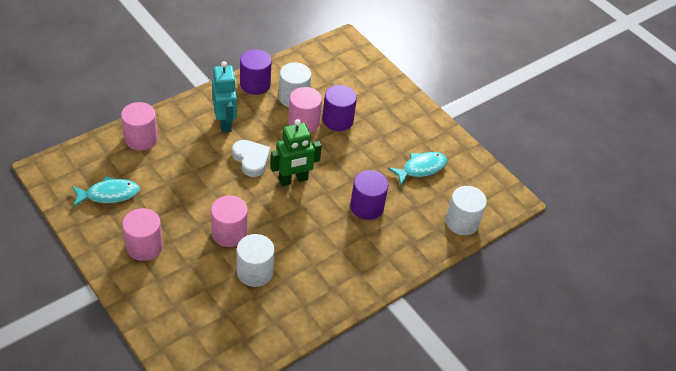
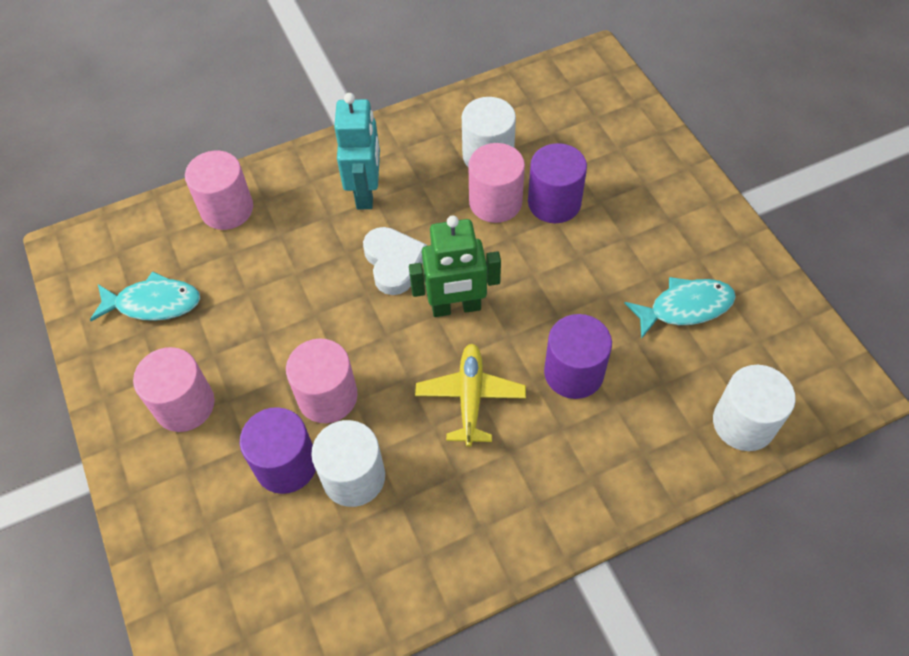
camera: 20 degrees right, 10 degrees up
(255, 84) = (429, 127): purple cylinder -> purple cylinder (286, 464)
(312, 225) = (470, 397): none -> yellow plane

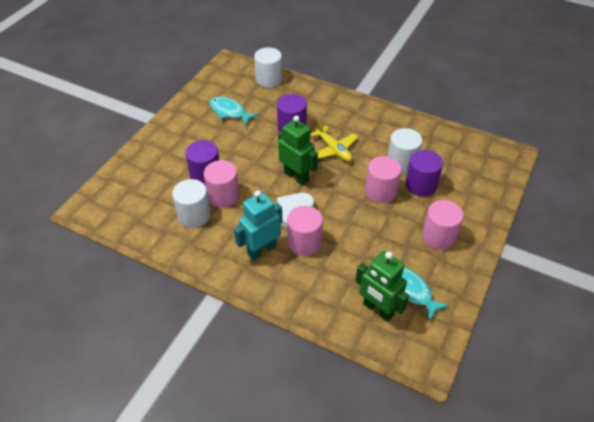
camera: 130 degrees left, 10 degrees down
(170, 251) = (378, 310): none -> green robot
(227, 209) = (328, 305): pink cylinder -> pink cylinder (304, 242)
(470, 397) = (333, 149): yellow plane -> yellow plane turned 90 degrees counterclockwise

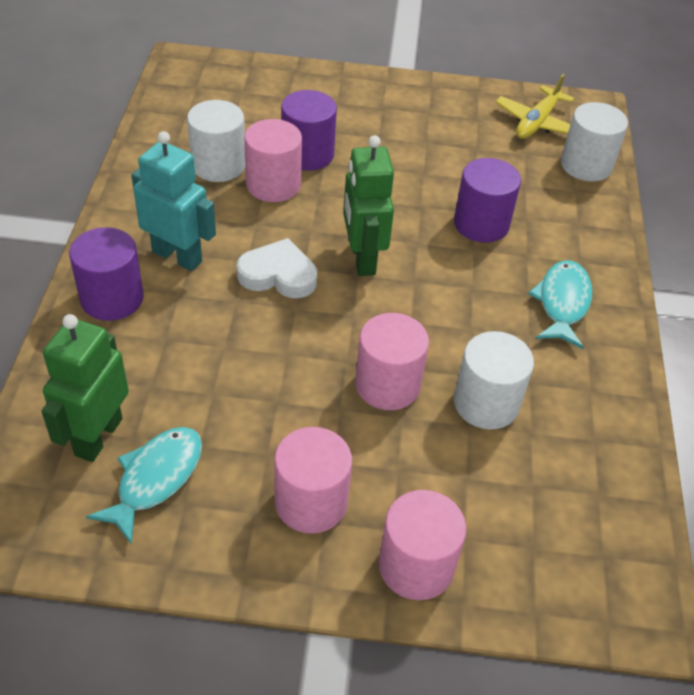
camera: 65 degrees right, 0 degrees up
(229, 112) = (468, 141): turquoise fish -> turquoise fish (562, 303)
(296, 176) = (362, 259): green robot -> green robot turned 150 degrees clockwise
(304, 242) = (214, 304): pink cylinder -> pink cylinder (416, 566)
(333, 149) = (460, 292): yellow plane -> yellow plane (536, 122)
(421, 185) = (440, 447): purple cylinder -> purple cylinder (112, 298)

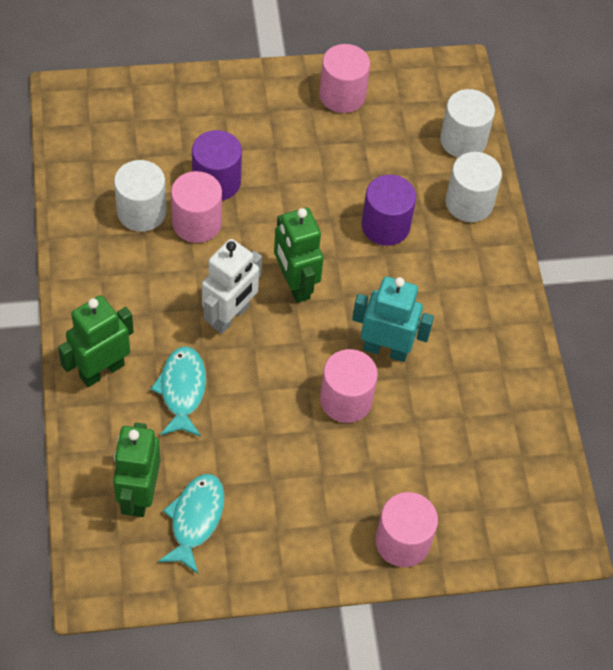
camera: 15 degrees left, 10 degrees up
(112, 298) = (101, 370): purple cylinder -> green robot
(177, 256) = (140, 317): turquoise robot -> turquoise robot (386, 349)
(278, 275) = (230, 316): white heart -> white robot
(311, 502) = (315, 511): pink cylinder -> pink cylinder (342, 95)
(486, 403) = (425, 399): white cylinder -> white cylinder (469, 203)
(536, 122) = (411, 99): yellow plane -> none
(562, 303) = (467, 292): turquoise fish -> turquoise fish (182, 390)

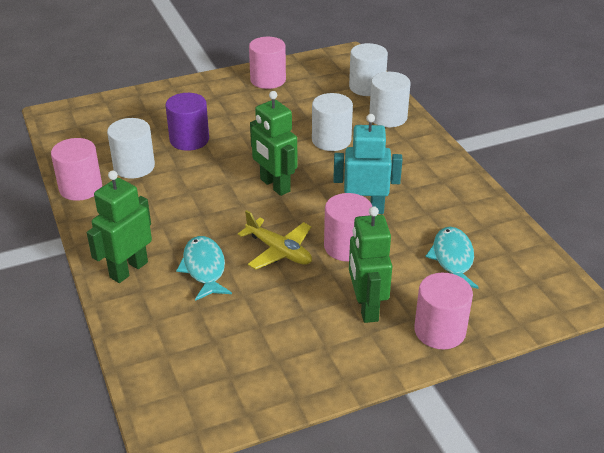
camera: 10 degrees left, 20 degrees down
(139, 495) = (189, 349): green robot -> green robot (366, 307)
(195, 519) = (247, 356): turquoise fish -> turquoise fish (452, 259)
(197, 223) = (181, 165): pink cylinder -> pink cylinder (80, 188)
(230, 316) = (229, 214): white robot -> none
(269, 386) = (279, 251): none -> yellow plane
(385, 226) = (331, 140): purple cylinder -> white cylinder

